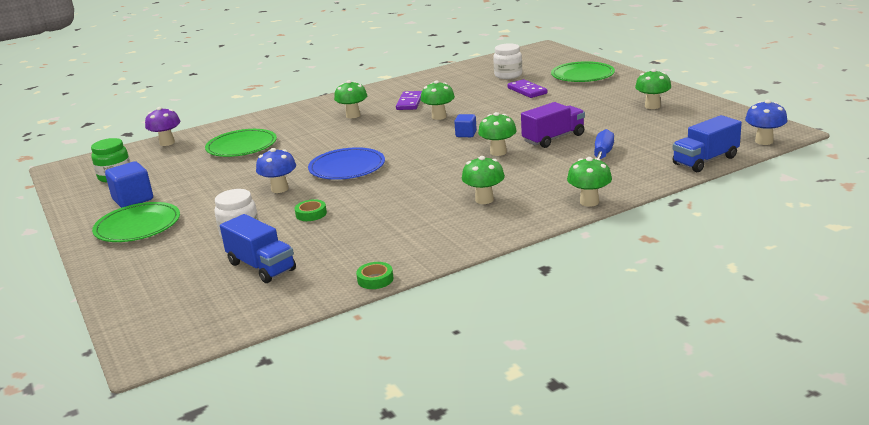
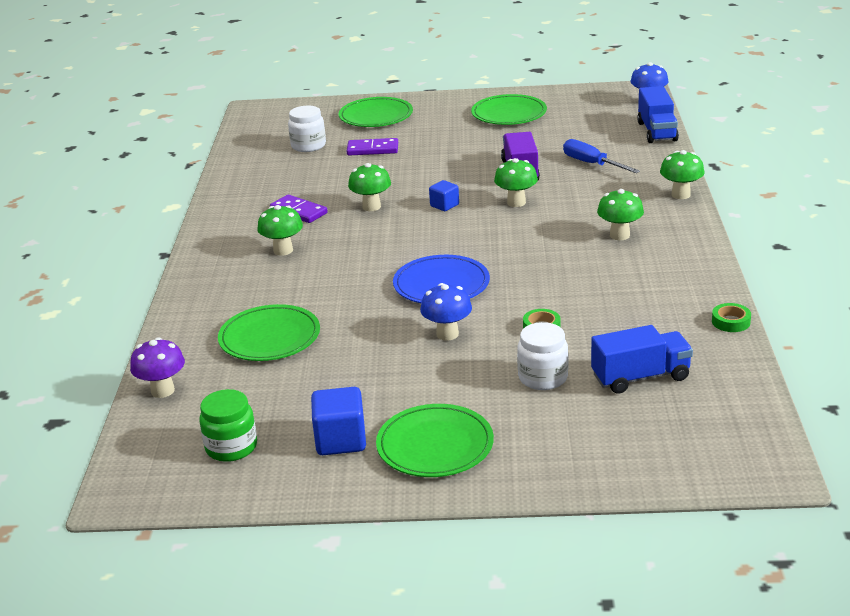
camera: 60 degrees left, 5 degrees up
(652, 106) = (509, 114): green mushroom -> green plate

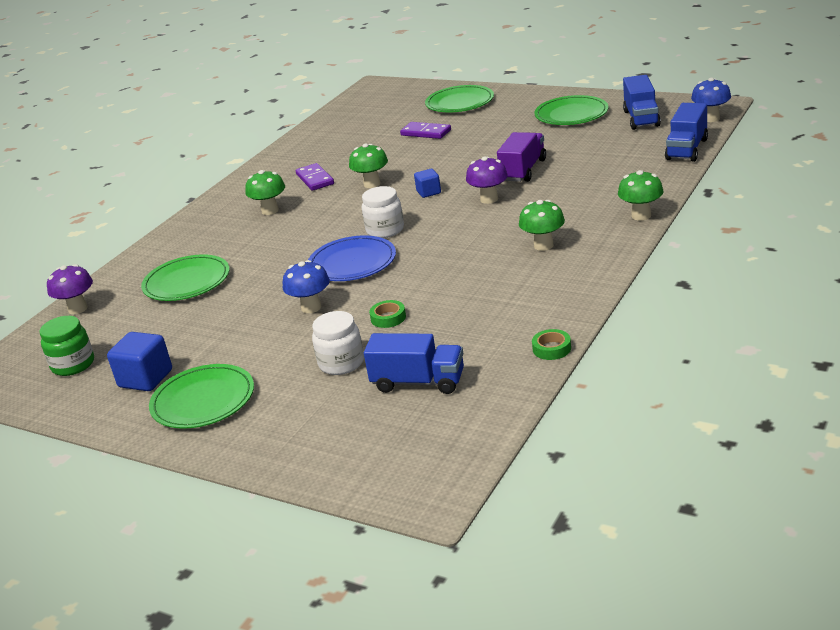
camera: 30 degrees right, 0 degrees up
(308, 146) = (381, 122): white jar -> white jar (385, 230)
(516, 202) = (489, 199): green mushroom -> purple mushroom
(582, 109) = (641, 118): none -> blue truck
(592, 164) = (592, 173): blue screwdriver -> none

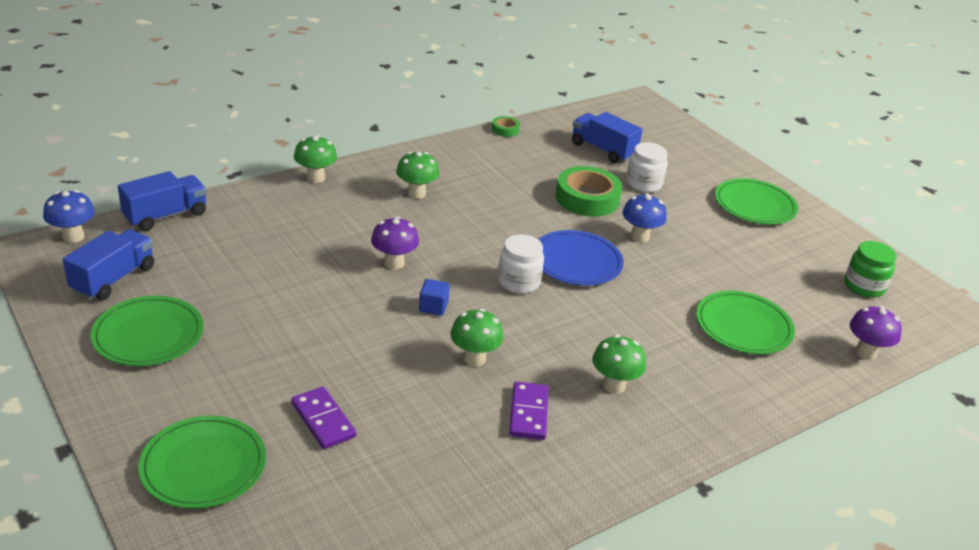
camera: 160 degrees left, 5 degrees up
(145, 379) = (798, 242): blue cube -> none
(388, 318) = (587, 198): green tape -> green tape, size x2.12
(523, 170) = (319, 280): purple truck -> none

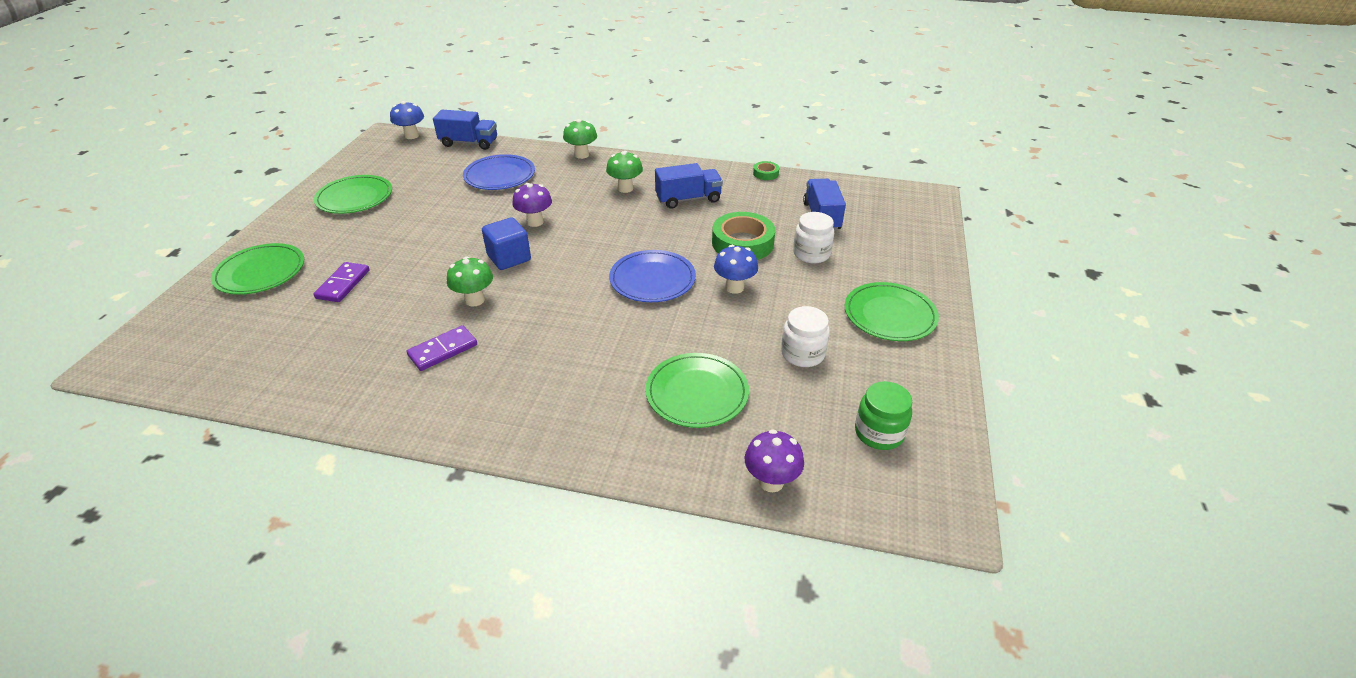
camera: 50 degrees right, 5 degrees up
(113, 279) = (390, 163): blue truck -> blue truck (688, 199)
(271, 235) = (500, 176): none -> blue plate
(433, 307) = (509, 258): blue cube -> blue cube, size x1.66
(518, 282) = (588, 271): white jar -> white jar (802, 354)
(614, 385) = (524, 369): green mushroom -> none

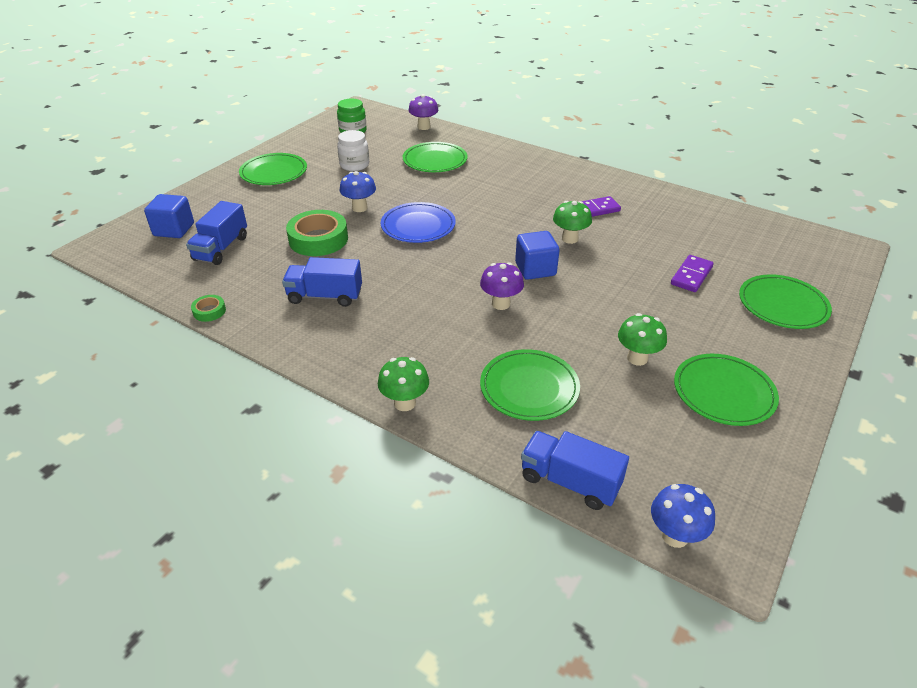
camera: 160 degrees left, 0 degrees up
(500, 176) = (529, 388): blue plate -> green plate
(625, 188) = (382, 327): green mushroom -> green mushroom (637, 358)
(811, 254) = (273, 219): white jar -> none
(889, 223) = (174, 230): none -> blue cube

